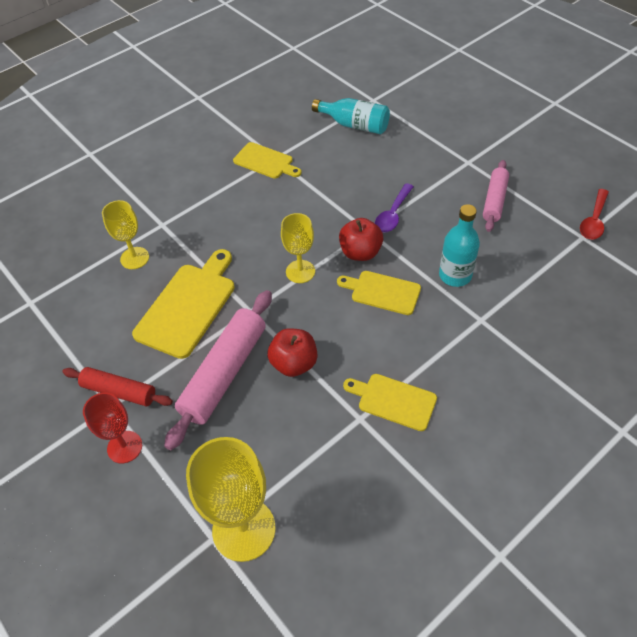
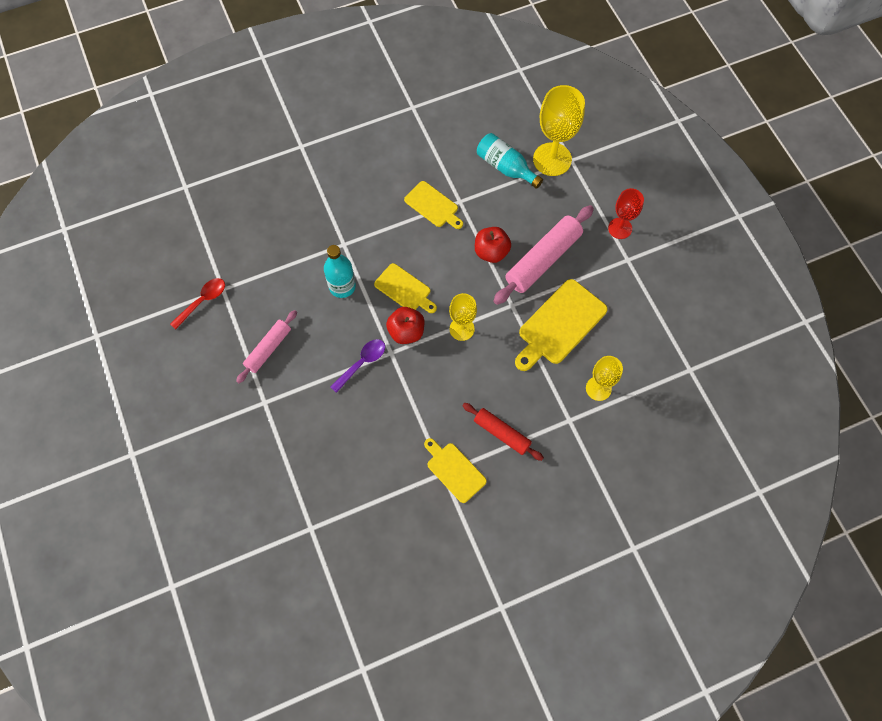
camera: 165 degrees left, 15 degrees up
(119, 391) = (620, 269): red rolling pin -> red rolling pin (502, 433)
(355, 125) = (347, 493): turquoise bottle -> turquoise bottle (505, 167)

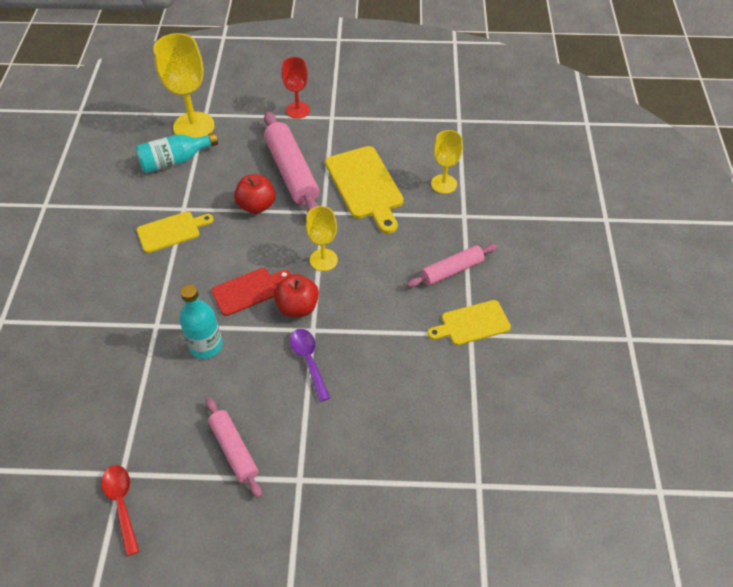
camera: 65 degrees left, 15 degrees down
(404, 289) = (248, 290): yellow cutting board -> red cutting board
(502, 433) = (452, 270): red rolling pin -> pink rolling pin

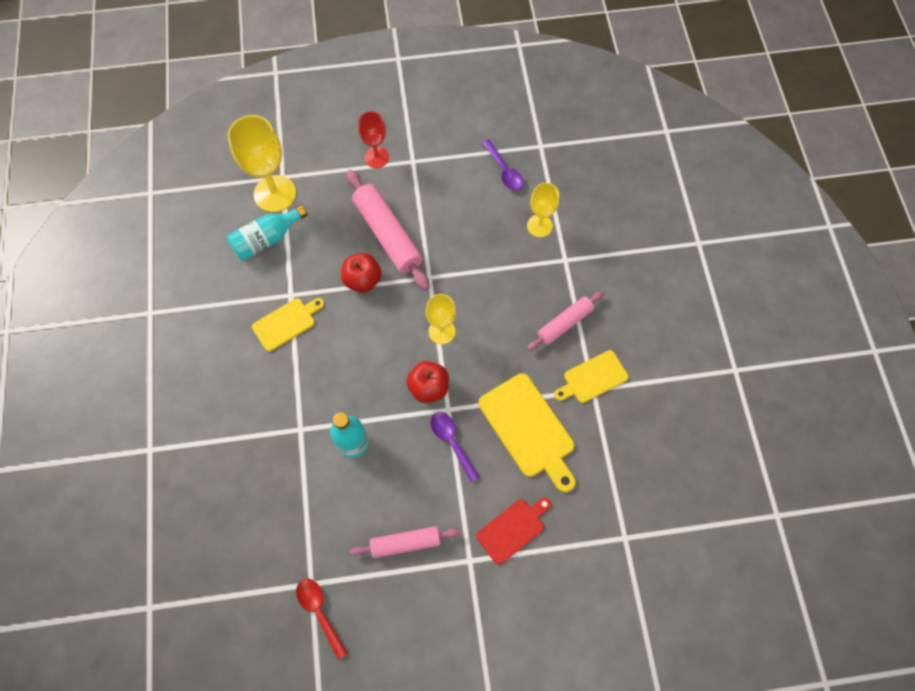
camera: 10 degrees left, 15 degrees up
(234, 450) = (405, 543): pink rolling pin -> pink rolling pin turned 60 degrees counterclockwise
(248, 290) = (378, 377): red cutting board -> red cutting board (513, 529)
(365, 186) = (464, 240): yellow cutting board -> yellow cutting board (529, 429)
(418, 135) = (504, 171): none -> purple spoon

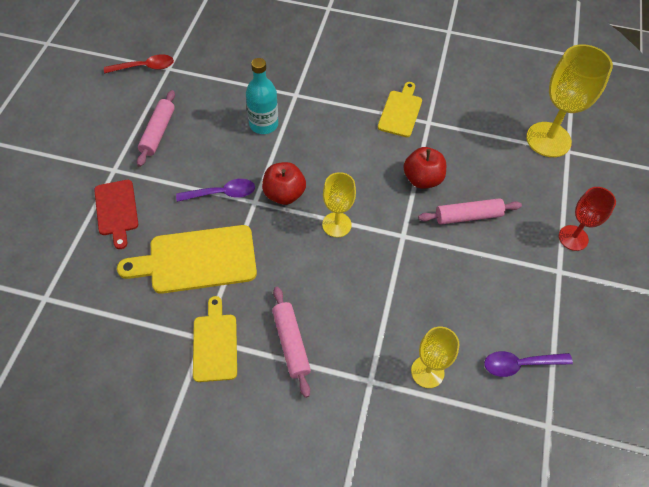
camera: 110 degrees right, 10 degrees down
(267, 239) = (496, 120): turquoise bottle -> none
(286, 323) = (400, 111): yellow cutting board -> yellow cutting board turned 150 degrees counterclockwise
(388, 235) = (468, 216): pink rolling pin -> pink rolling pin, size x0.61

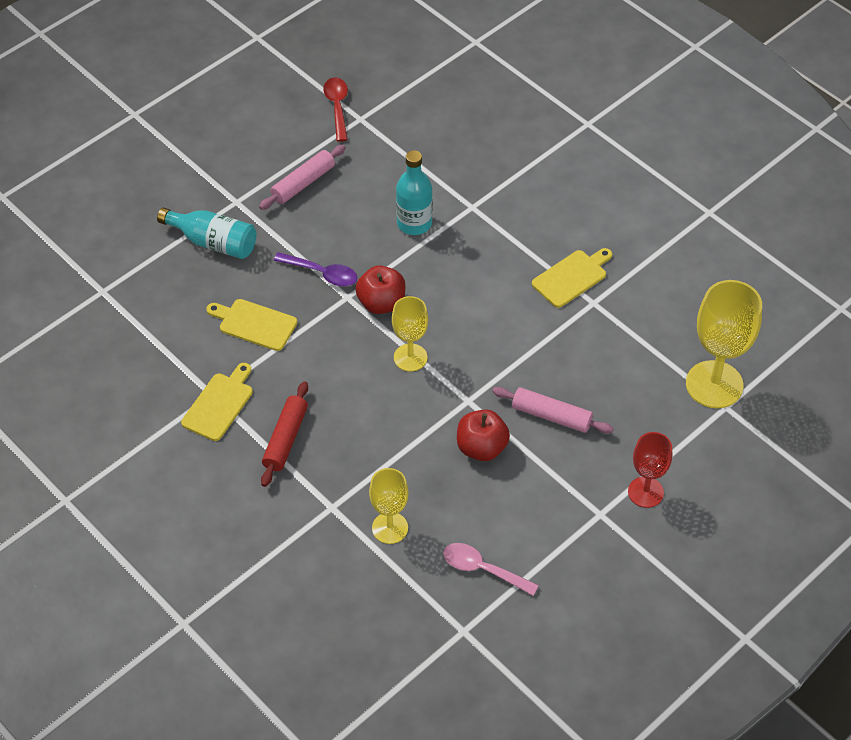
camera: 35 degrees right, 5 degrees down
(116, 210) = (213, 242): red cutting board -> turquoise bottle
(145, 67) = (337, 107): red spoon -> red spoon turned 120 degrees counterclockwise
(197, 260) = (254, 324): yellow cutting board -> yellow cutting board, size x0.62
(291, 343) = (285, 439): pink rolling pin -> red rolling pin
(422, 179) = (535, 357): red apple -> red apple (481, 448)
(519, 364) = (482, 569): purple spoon -> pink spoon

